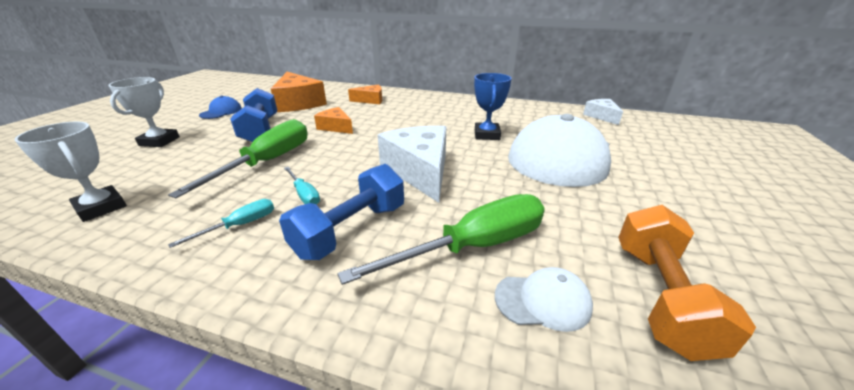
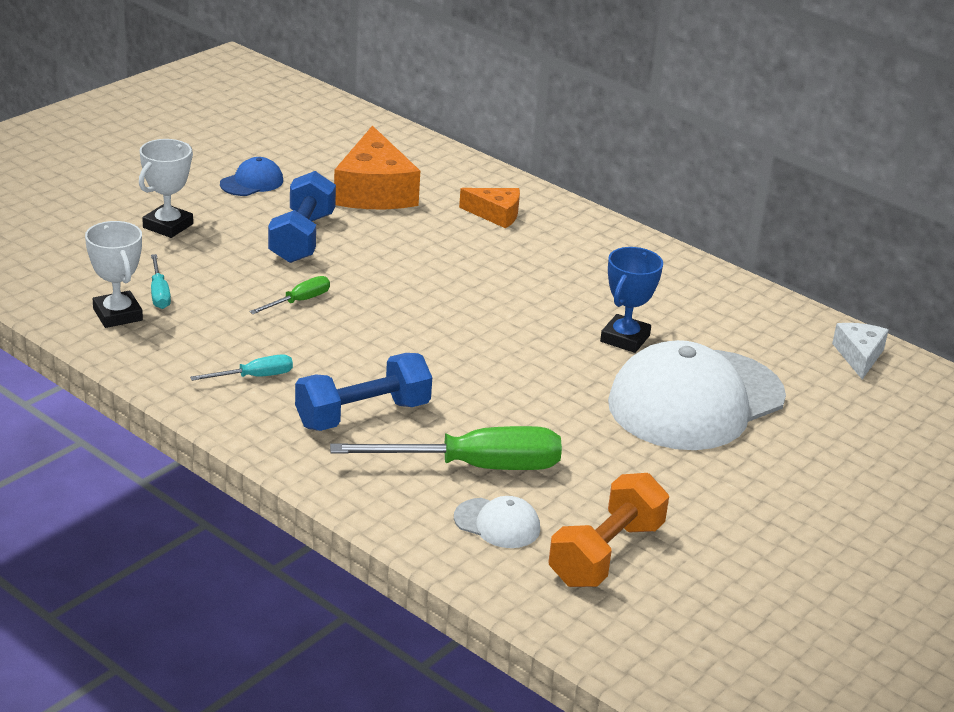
camera: 20 degrees right, 0 degrees up
(267, 162) = (299, 301): green screwdriver -> green screwdriver, size x0.48
(304, 195) = (329, 360): turquoise screwdriver -> turquoise screwdriver (159, 293)
(336, 127) = (410, 262): orange cheese -> none
(420, 171) = (482, 368): white cheese -> none

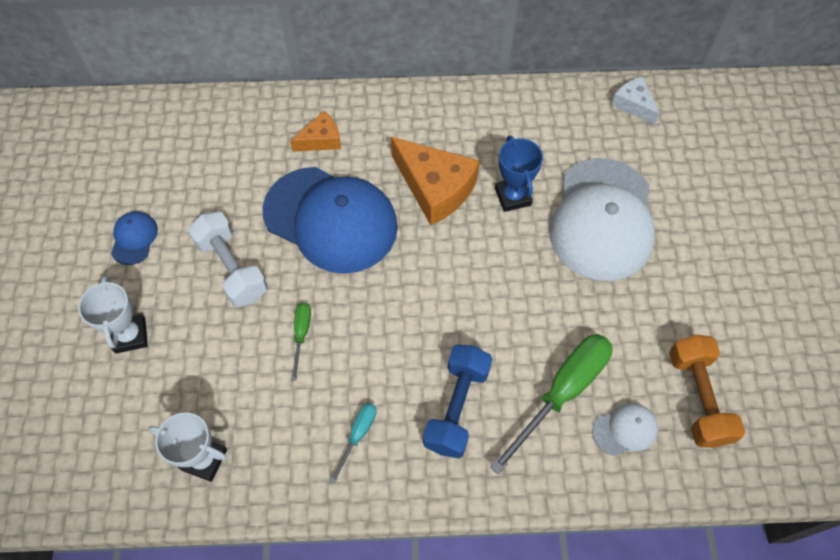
camera: 40 degrees left, 30 degrees up
(159, 293) = (206, 411): turquoise screwdriver -> none
(302, 238) = (232, 268): blue dumbbell -> white dumbbell
(374, 191) = (223, 179): orange cheese -> orange cheese (435, 188)
(429, 259) = (331, 220): none -> blue cap

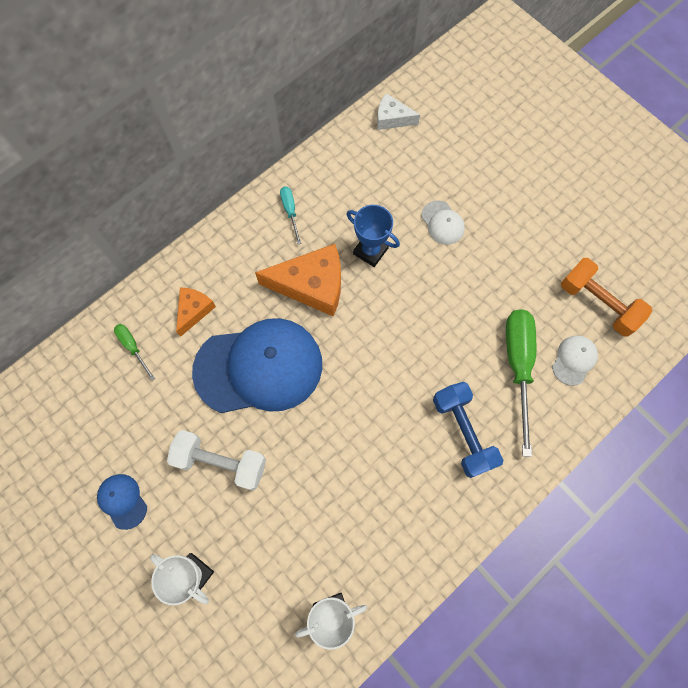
camera: 40 degrees left, 10 degrees up
(301, 334) = (316, 469): green screwdriver -> green screwdriver (133, 347)
(358, 435) = (418, 505): turquoise screwdriver -> turquoise screwdriver (290, 211)
(602, 219) = (442, 223): white cap -> white cap, size x0.41

